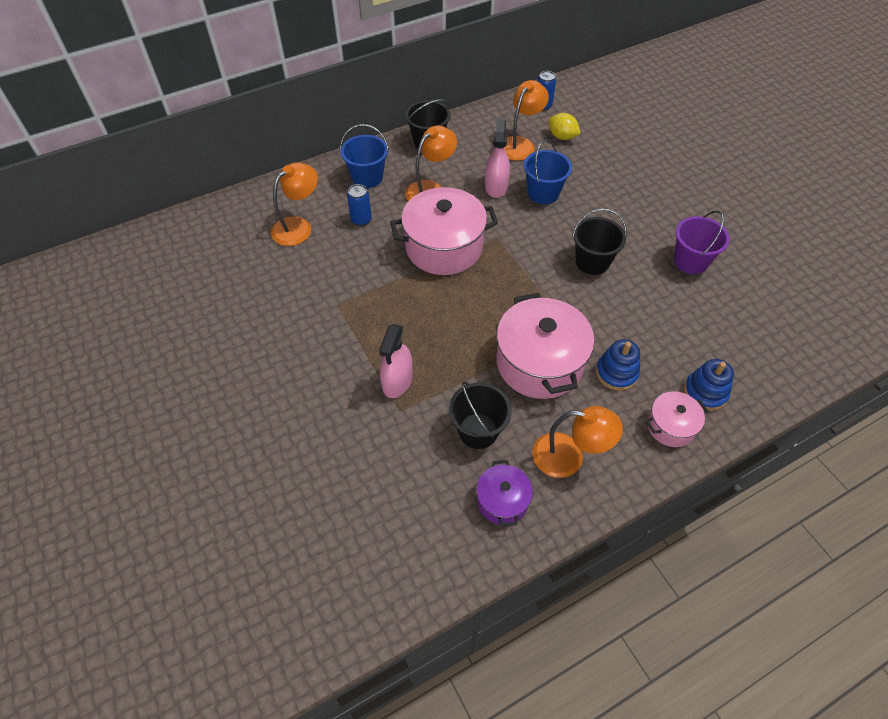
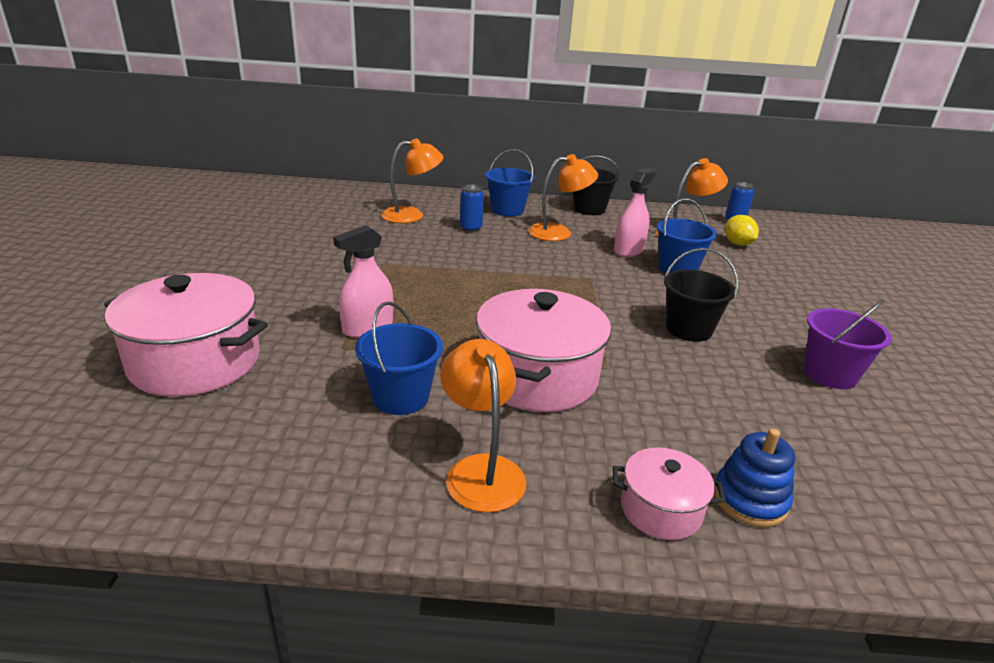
camera: 30 degrees right, 25 degrees down
(444, 247) = (529, 266): pink pot -> pink pot (195, 362)
(478, 431) = (401, 397): black bucket -> blue bucket
(502, 501) = (351, 468): purple pot -> none
(569, 457) = (481, 470): orange lamp -> orange lamp turned 150 degrees counterclockwise
(616, 373) = (629, 425): blue stacking toy -> none

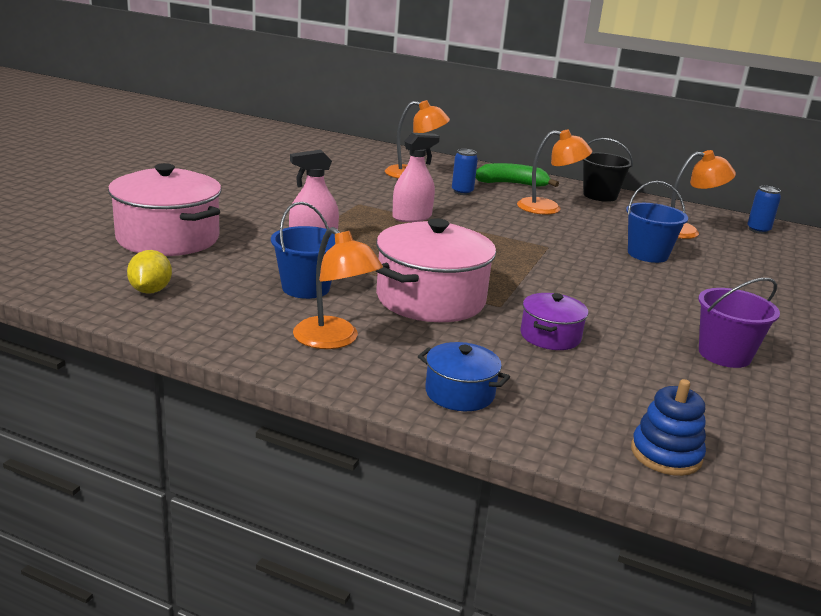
camera: 20 degrees right, 5 degrees down
(481, 470) = (334, 340): orange lamp -> orange lamp turned 135 degrees clockwise
(507, 210) = (512, 184): blue bucket -> green banana
(628, 250) = (609, 232): pink spray bottle -> pink spray bottle (412, 217)
(661, 509) = (459, 393): pink pot -> blue pot
(679, 396) = (550, 336): none -> purple pot
(688, 329) = (609, 297): black bucket -> none
(737, 244) = (740, 247): yellow lemon -> yellow lemon (150, 291)
(750, 499) = (545, 406): blue stacking toy -> blue stacking toy (666, 454)

